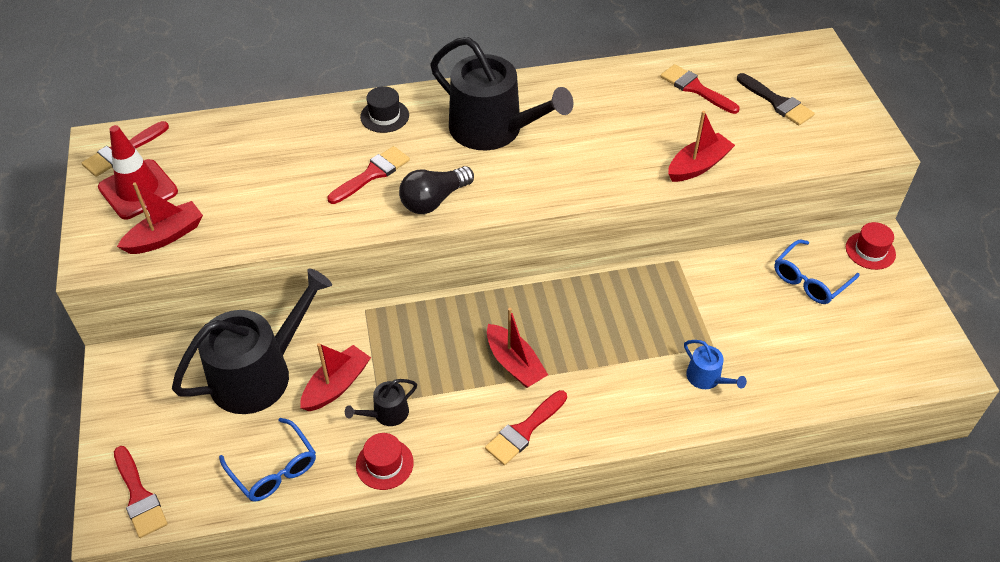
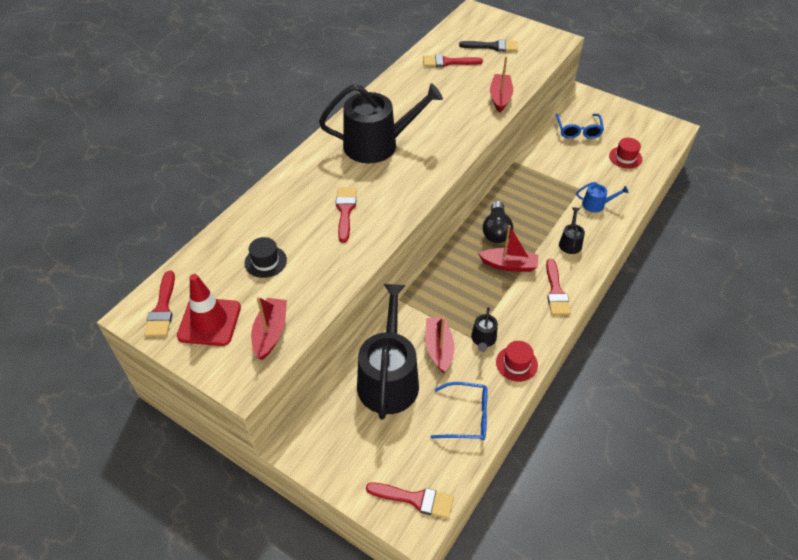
camera: 45 degrees left, 0 degrees up
(384, 116) = (306, 176): black hat -> black hat (265, 261)
(434, 200) = (399, 200): black light bulb -> black light bulb (496, 231)
(614, 394) = (570, 242): none -> black watering can
(870, 251) = (584, 101): red hat -> red hat (625, 157)

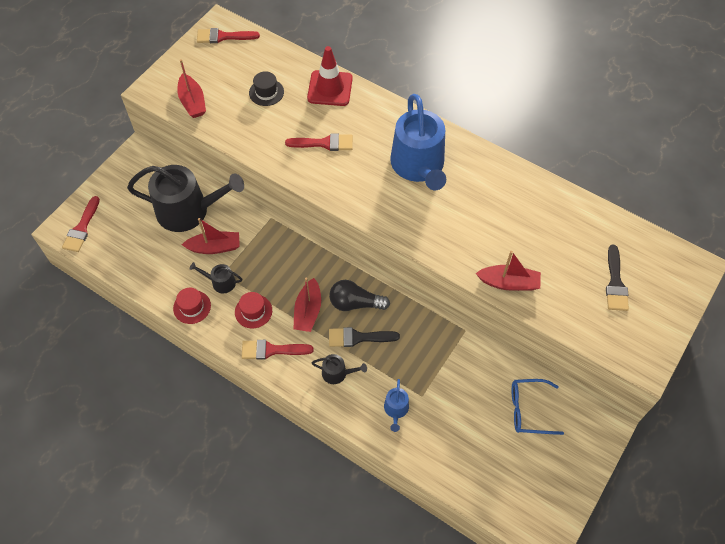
camera: 90 degrees right, 10 degrees up
(209, 322) = (208, 65): red traffic cone -> red traffic cone (330, 88)
(270, 333) = (192, 102): red boat -> red boat turned 60 degrees clockwise
(377, 144) = (419, 166): black watering can -> blue watering can
(448, 62) = (573, 232): red brush -> none
(467, 416) = (145, 265): blue glasses -> none
(532, 228) = (358, 337): none -> black brush
(625, 157) = (481, 459): red hat -> red hat (253, 311)

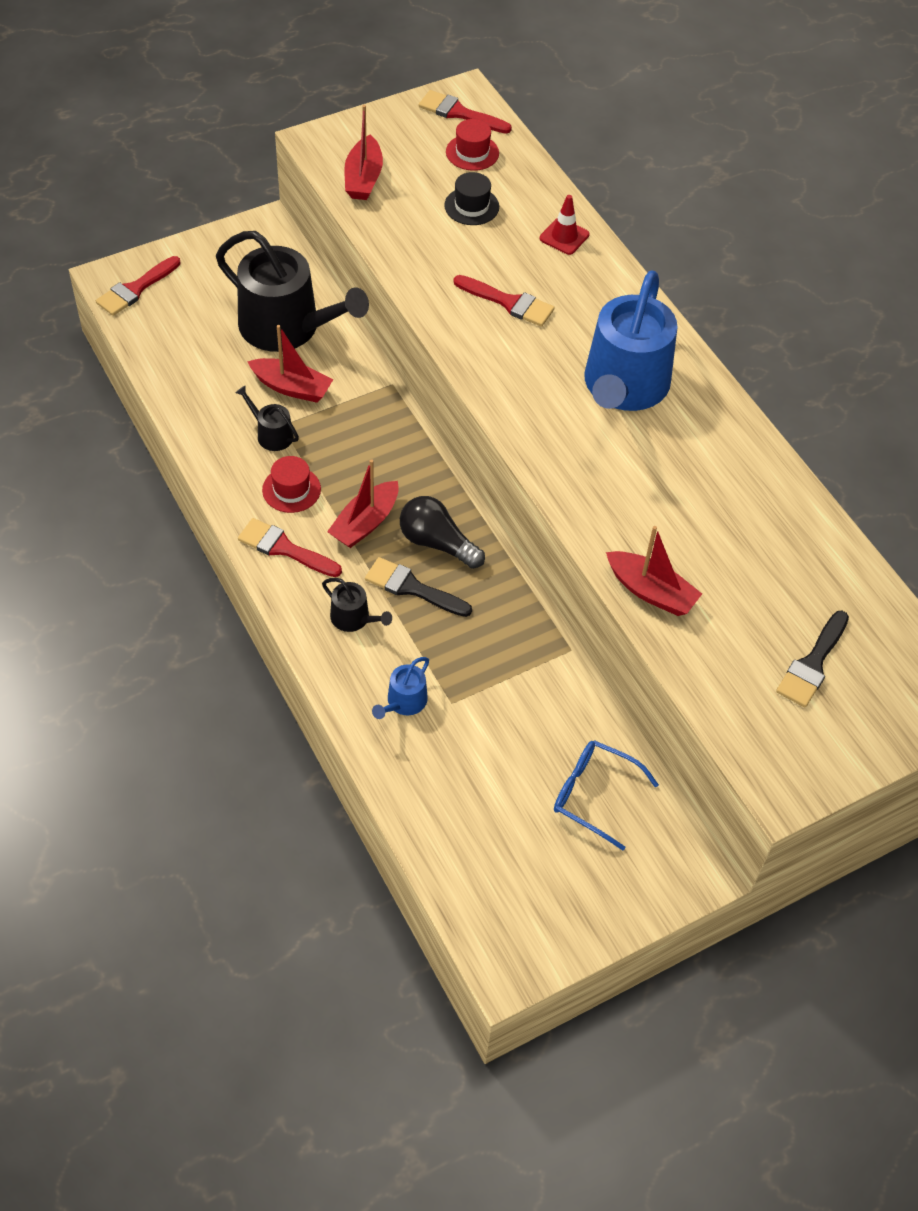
camera: 25 degrees right, 5 degrees down
(192, 307) = (214, 447): red hat -> red hat (472, 152)
(330, 88) = (564, 236): red traffic cone -> red traffic cone, size x0.59

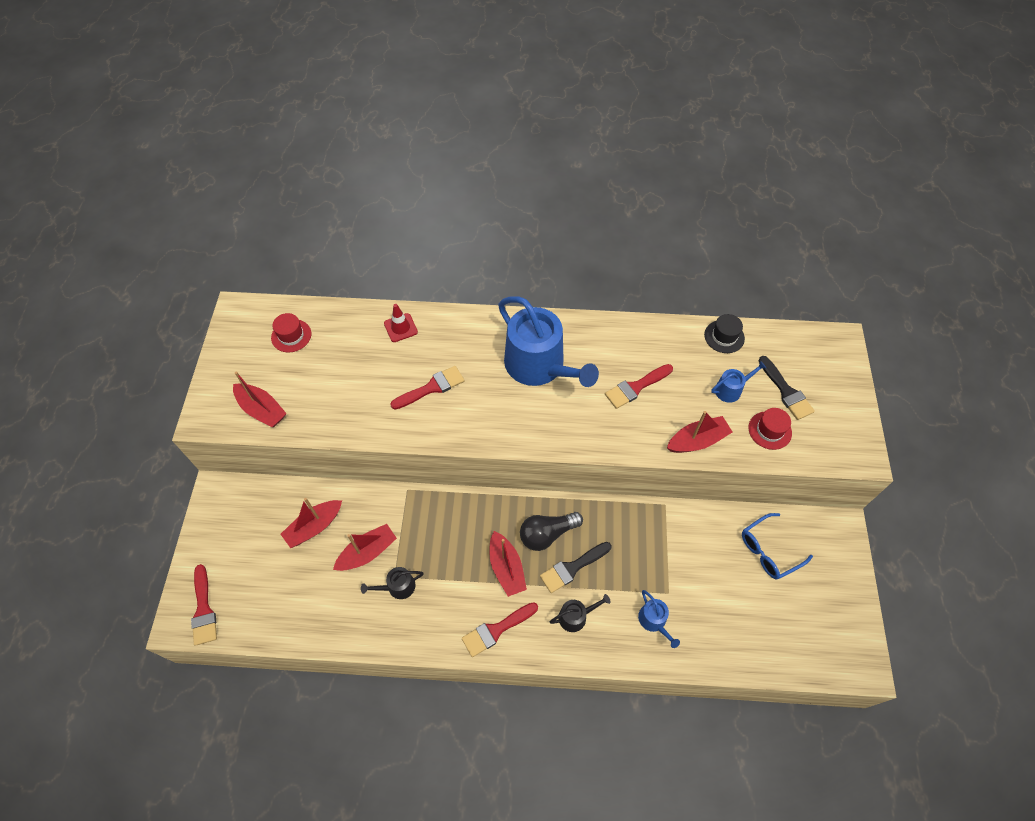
camera: 55 degrees left, 5 degrees up
(287, 327) = (314, 526): black watering can -> red boat
(291, 489) = (451, 599): red hat -> red hat (769, 430)
(459, 113) = (251, 323): red brush -> red brush (636, 387)
(471, 206) = (336, 362): black hat -> black hat (724, 336)
(761, 599) = (731, 389): none -> blue watering can

